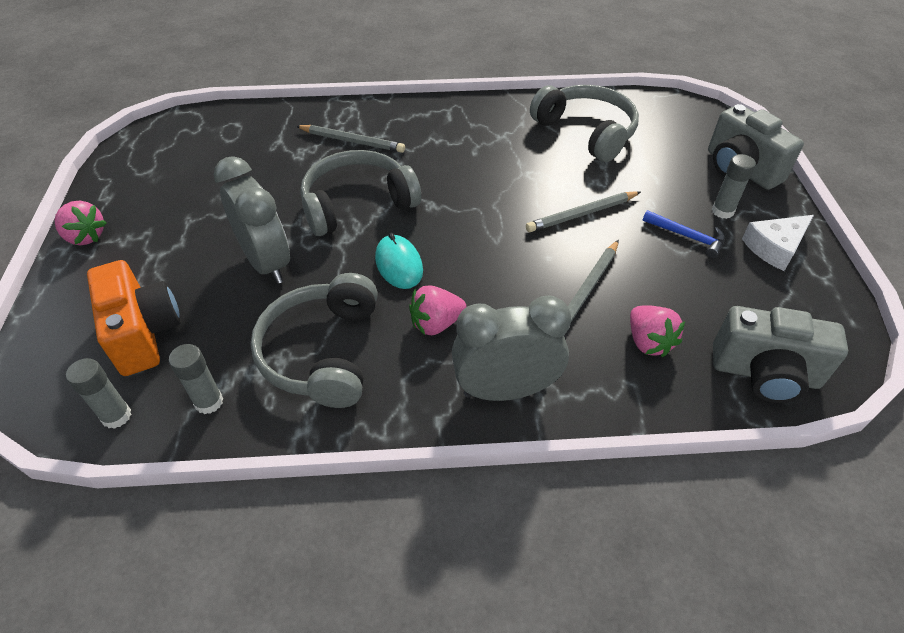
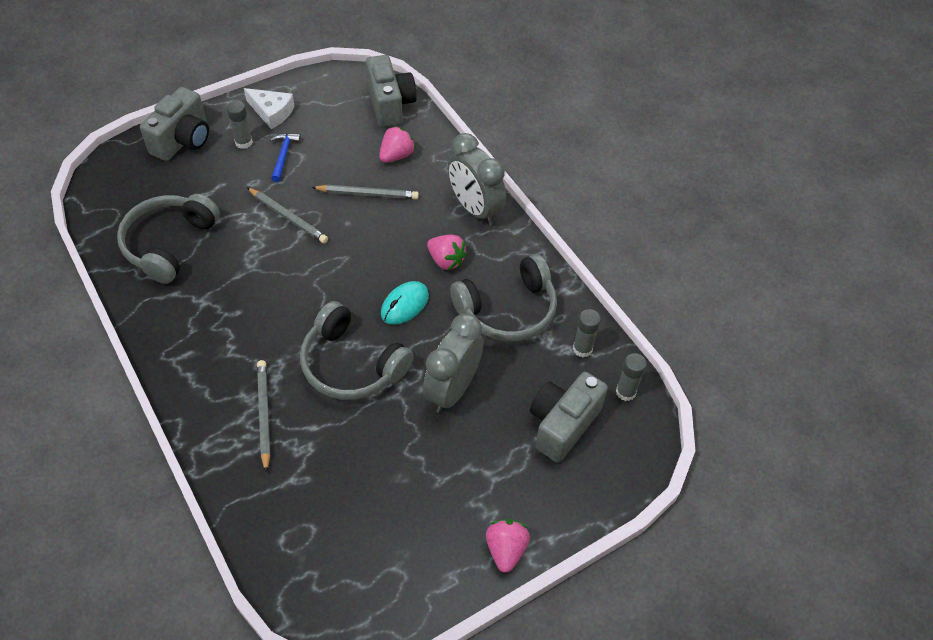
camera: 120 degrees left, 5 degrees up
(144, 333) = (562, 425): orange camera -> grey camera

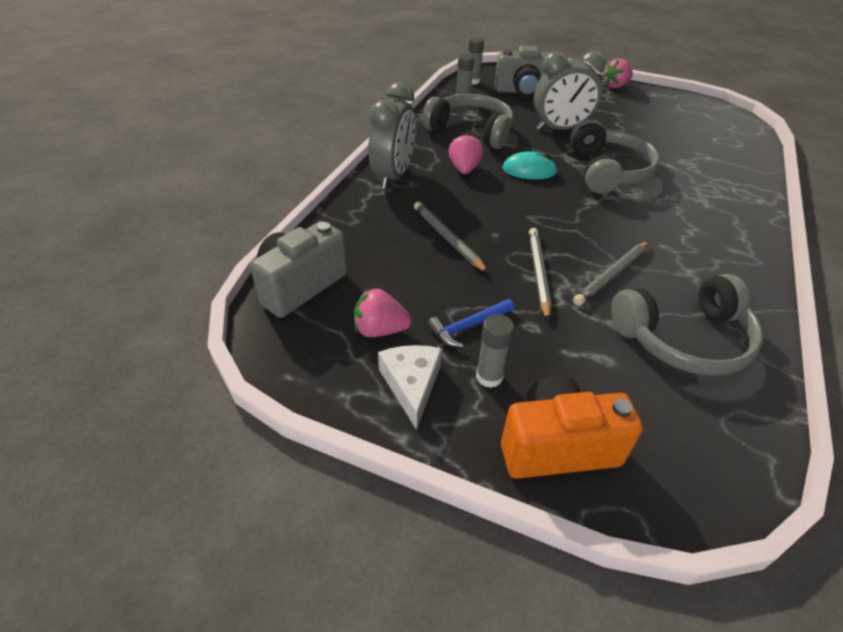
camera: 125 degrees left, 10 degrees down
(183, 140) = (557, 446): grey camera -> orange camera
(264, 414) = (700, 188): grey pencil -> grey pencil (611, 275)
(396, 156) = (376, 244): pink strawberry -> pink strawberry (380, 330)

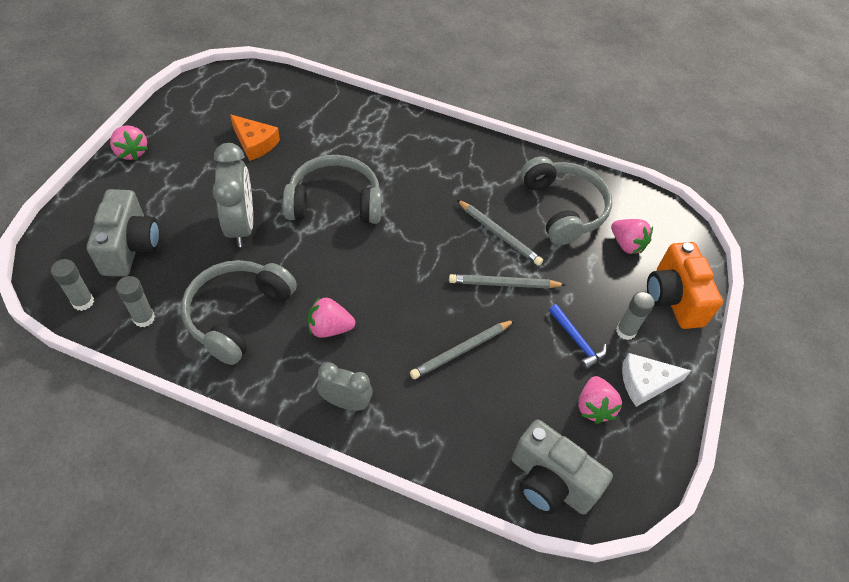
camera: 95 degrees left, 10 degrees up
(393, 176) = (345, 402): grey clock -> grey clock, size x0.62
(529, 170) = (333, 267): turquoise mouse -> none
(645, 403) = (626, 244): none -> pink strawberry
(658, 132) = (255, 143): none -> orange cheese

